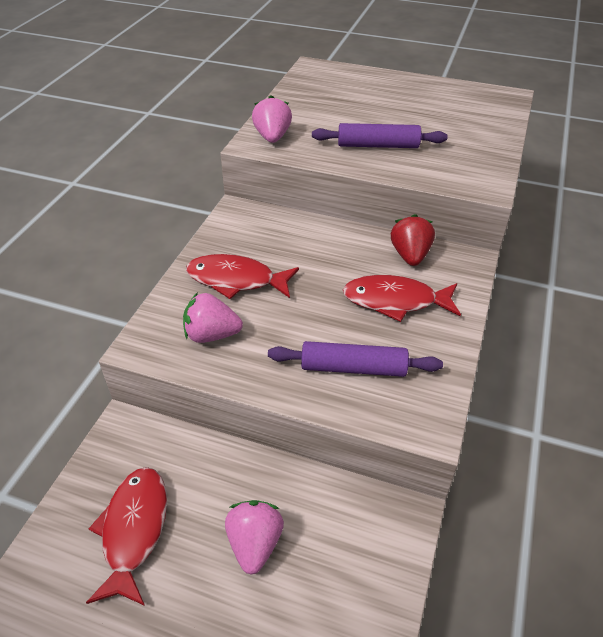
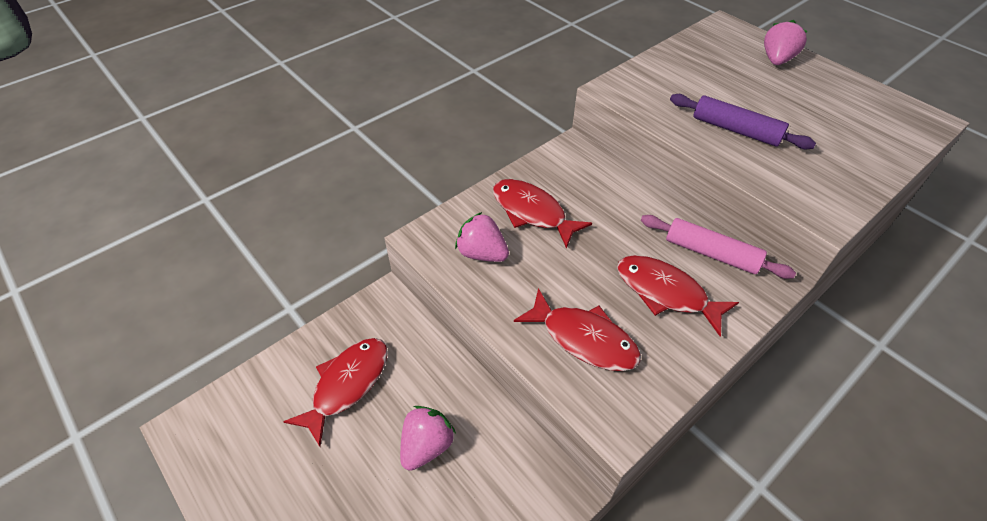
camera: 30 degrees right, 5 degrees up
(272, 137) = (635, 88): pink strawberry -> pink strawberry (776, 60)
(353, 368) = (584, 339): purple rolling pin -> red fish
(410, 255) = (711, 253): red strawberry -> pink rolling pin

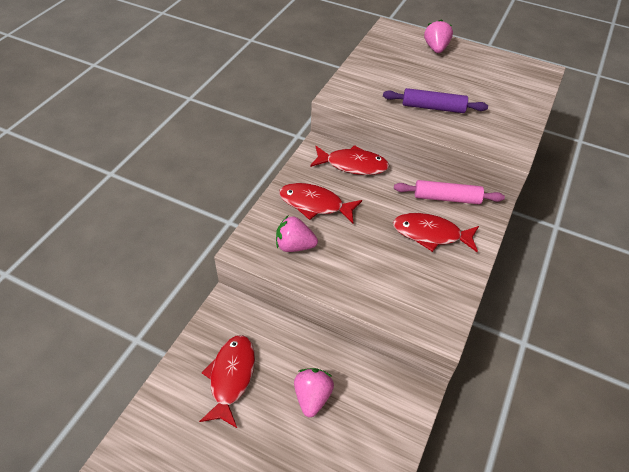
camera: 25 degrees left, 0 degrees up
(584, 339) = (394, 283): red fish -> red fish (353, 165)

